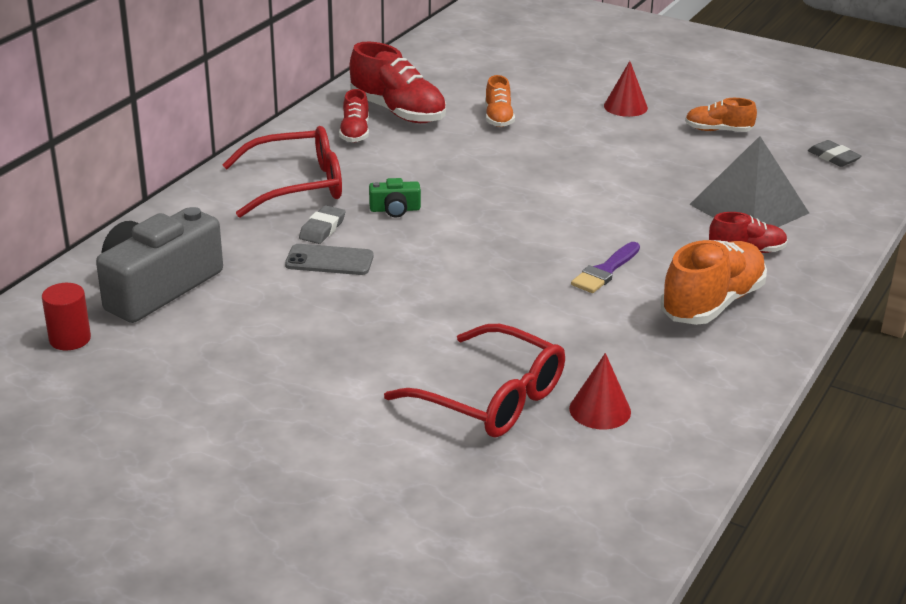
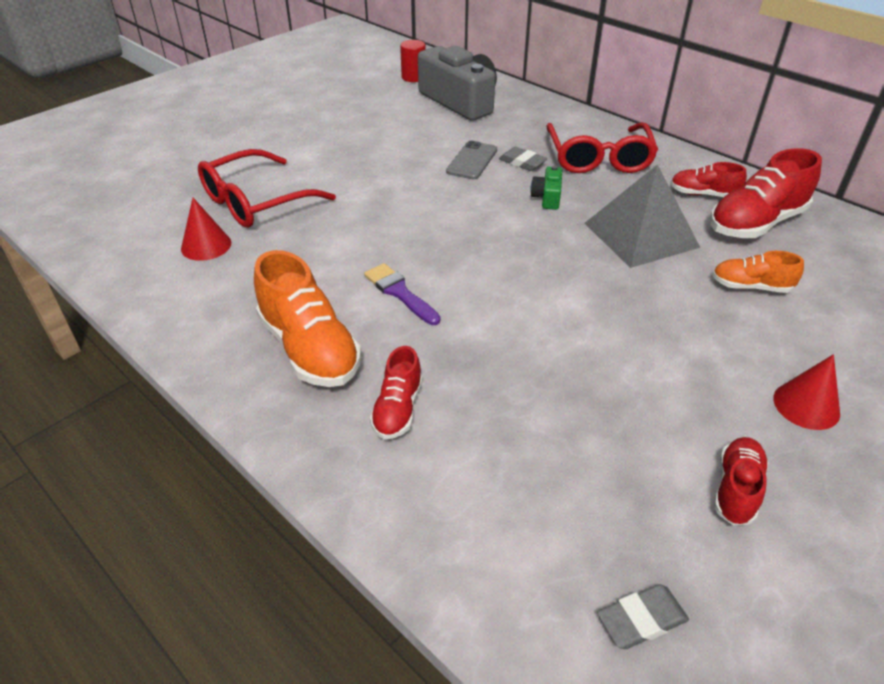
camera: 105 degrees right, 10 degrees up
(718, 130) = (736, 489): orange shoe -> red shoe
(749, 208) = (495, 445): grey pyramid -> grey pyramid (641, 235)

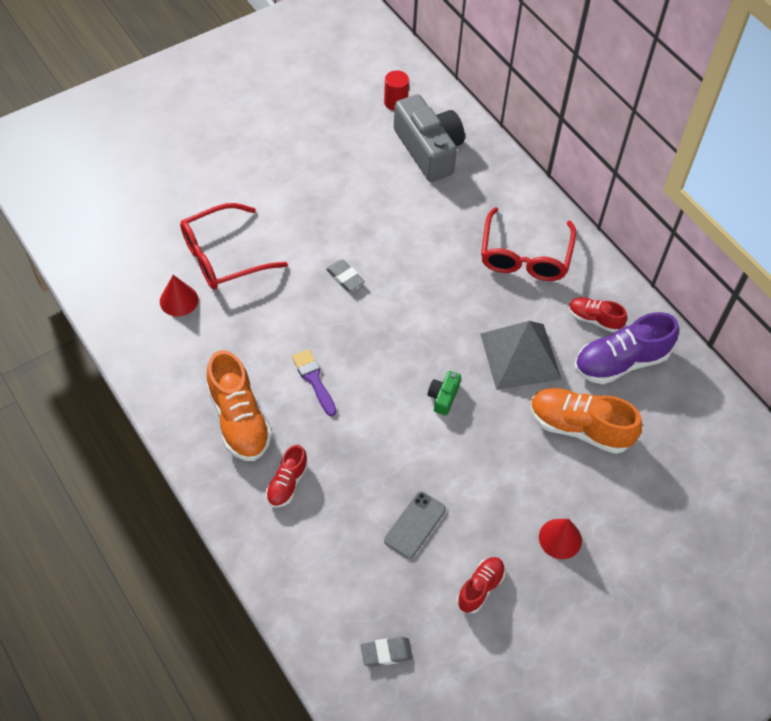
camera: 10 degrees right, 15 degrees up
(472, 161) = (413, 238): grey phone -> grey phone (415, 525)
(522, 162) = (456, 248): grey eraser -> grey eraser (345, 277)
(547, 197) = (461, 297): green camera -> green camera (443, 397)
(750, 287) = (579, 427): orange shoe -> orange shoe, size x1.77
(756, 223) = (620, 362): red shoe -> purple shoe

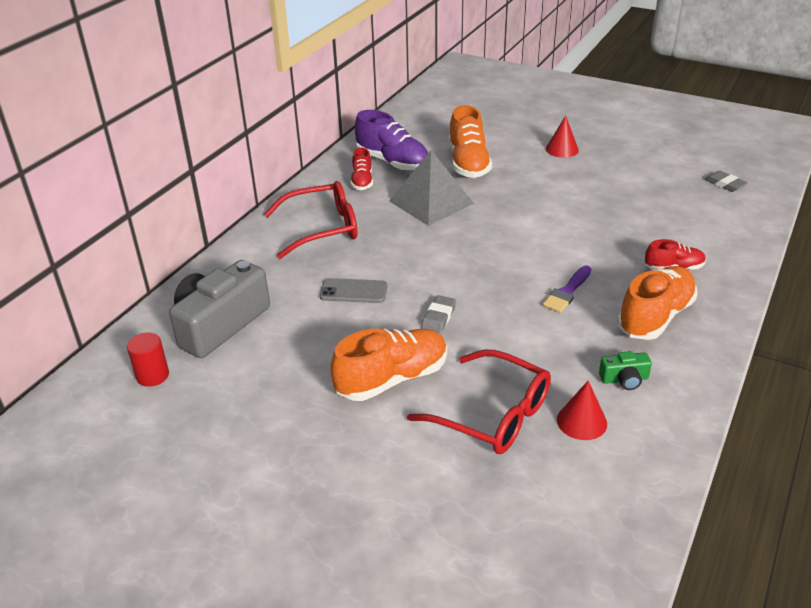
camera: 115 degrees left, 20 degrees down
(298, 220) = (392, 379): none -> orange shoe
(415, 525) = (626, 202): grey phone -> grey phone (353, 291)
(443, 397) = (507, 223): green camera -> green camera (624, 379)
(480, 588) = (634, 166): red shoe -> none

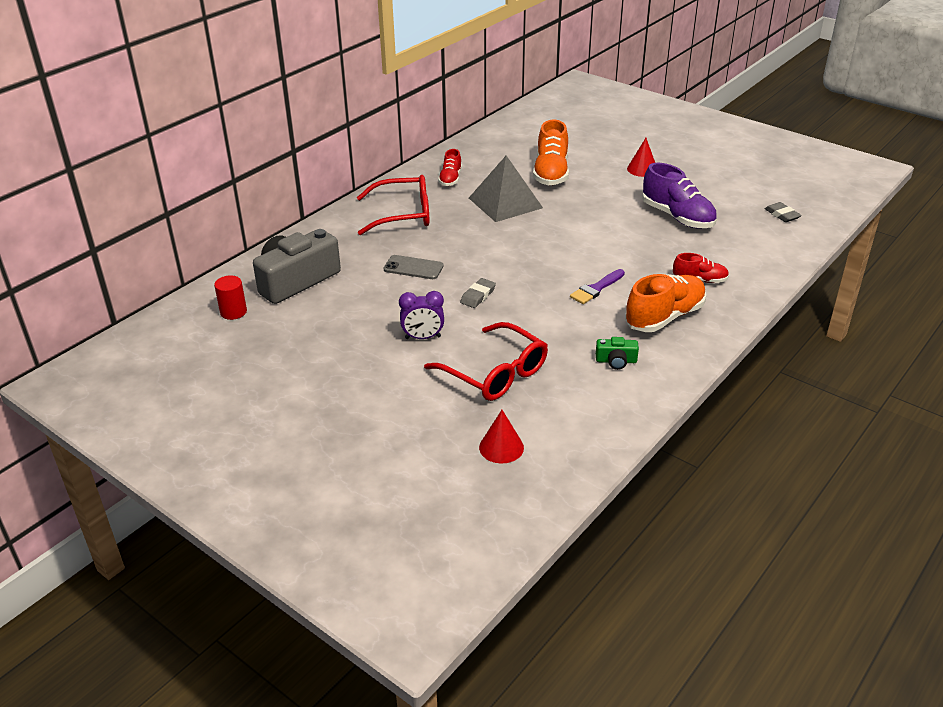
camera: 10 degrees right, 0 degrees up
(392, 379) = (423, 337): orange shoe -> purple clock
(393, 162) = (483, 165): purple shoe -> purple shoe (677, 217)
(581, 421) = (566, 387): red cone -> red cone (501, 447)

